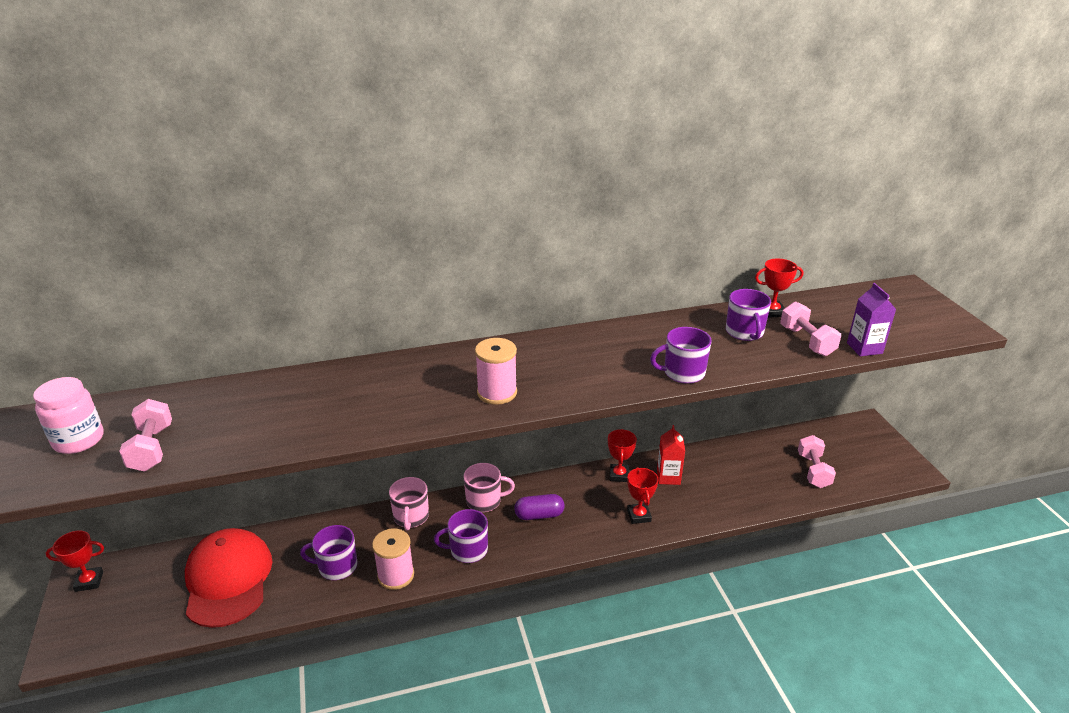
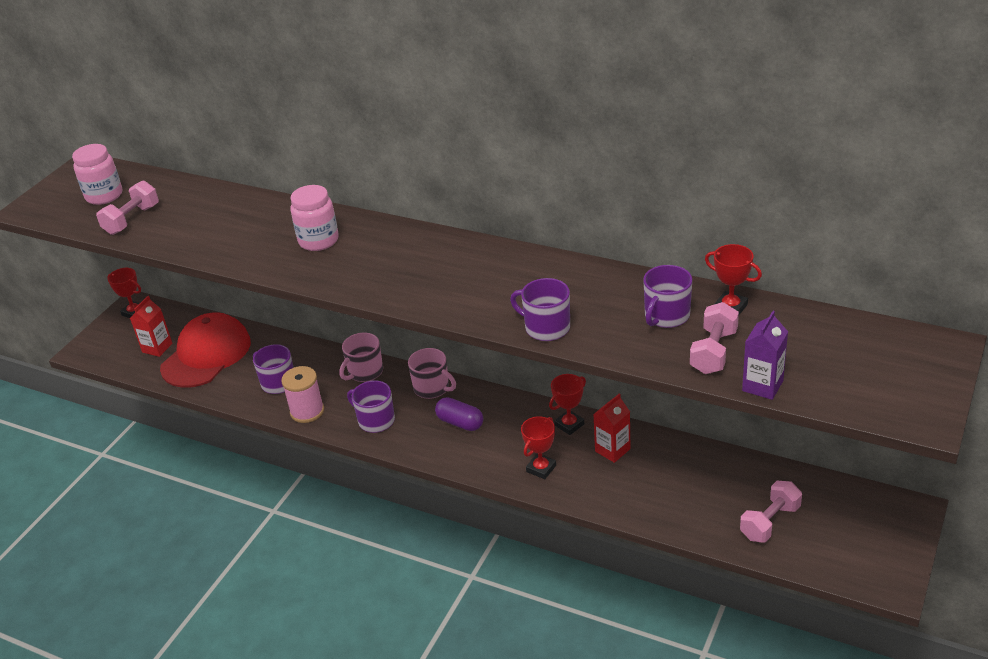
camera: 45 degrees right, 5 degrees up
(159, 601) = (157, 348): none -> red carton
(397, 388) = (318, 241): none -> pink jar
(497, 393) = (379, 277): pink spool -> none

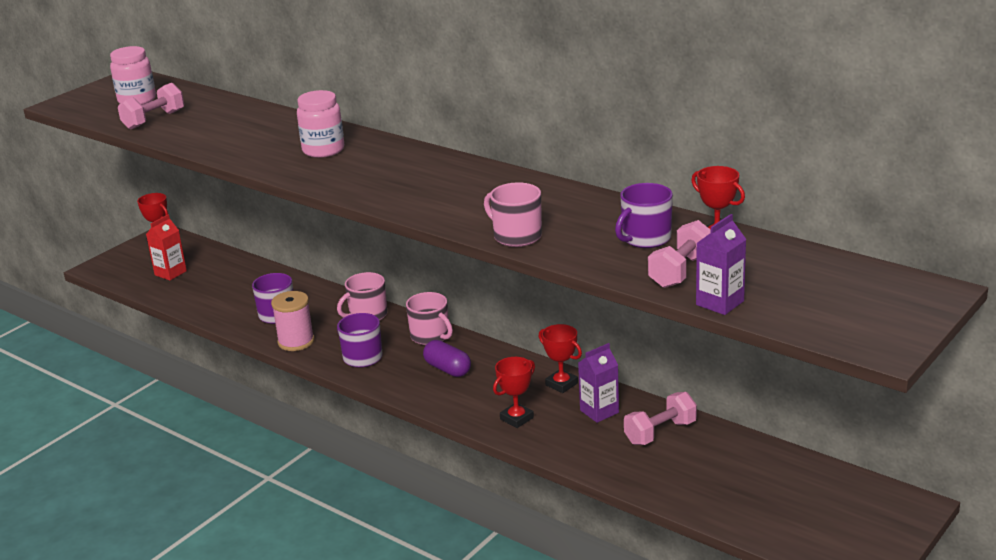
camera: 10 degrees right, 10 degrees down
(206, 355) = (216, 284): red cap -> none
(546, 328) = (516, 236): purple mug -> pink mug
(569, 425) = (561, 384): red trophy -> red trophy turned 75 degrees clockwise
(612, 450) = (599, 411): red carton -> purple carton
(770, 522) = (747, 496): pink dumbbell -> pink dumbbell (660, 433)

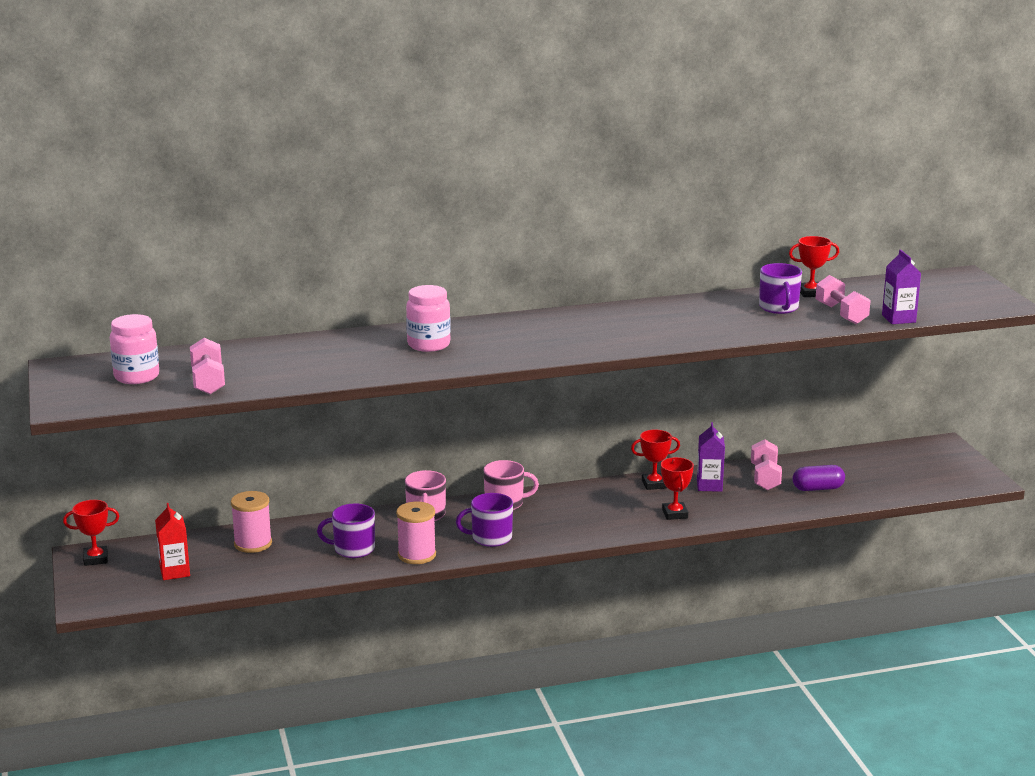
camera: 55 degrees left, 5 degrees down
(241, 278) = (253, 544): none -> pink spool
(447, 369) = (566, 513): purple capsule -> purple capsule (817, 488)
(516, 236) = (711, 335): pink mug -> none

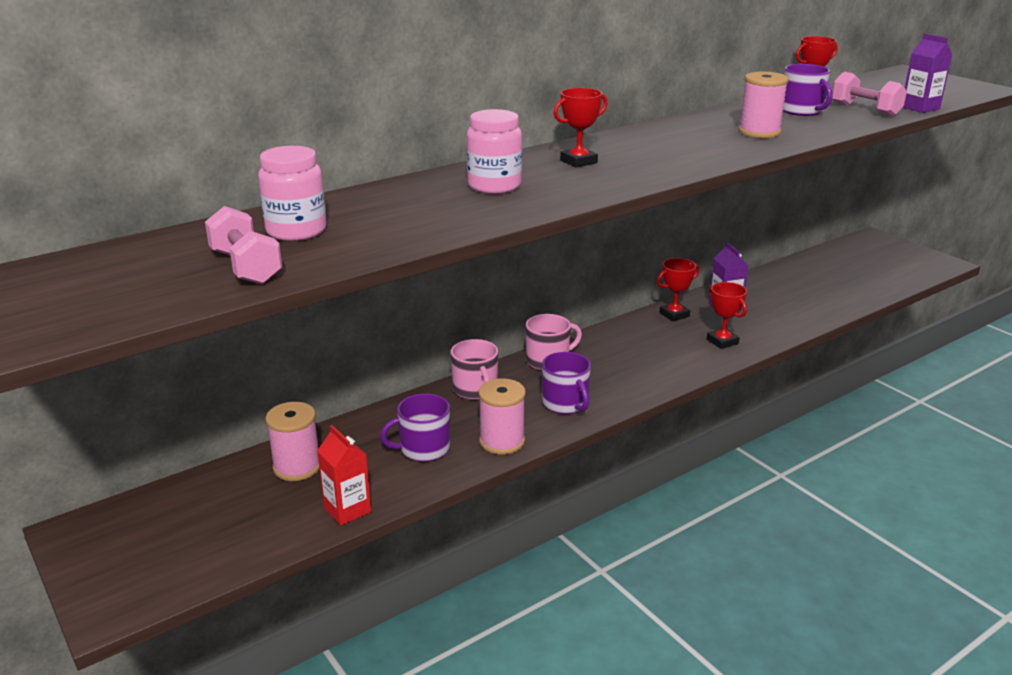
camera: 20 degrees left, 5 degrees up
(96, 559) = (95, 534): red trophy -> red trophy (578, 161)
(136, 377) = (132, 276): pink jar -> pink jar (296, 231)
(175, 572) = (215, 530): red carton -> red carton (347, 510)
(490, 538) = (565, 404): purple mug -> purple mug turned 90 degrees counterclockwise
(706, 324) = (759, 132): none -> pink spool
(765, 477) = (765, 291): pink dumbbell -> none
(817, 488) = (820, 293): purple capsule -> none

